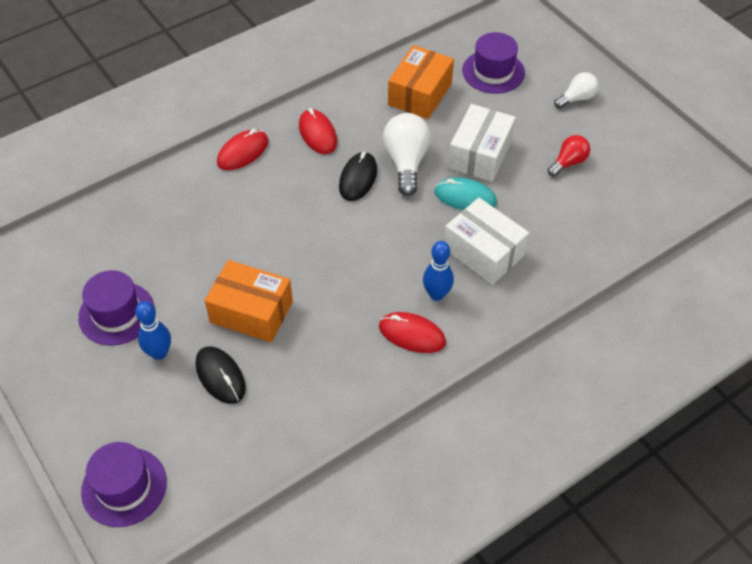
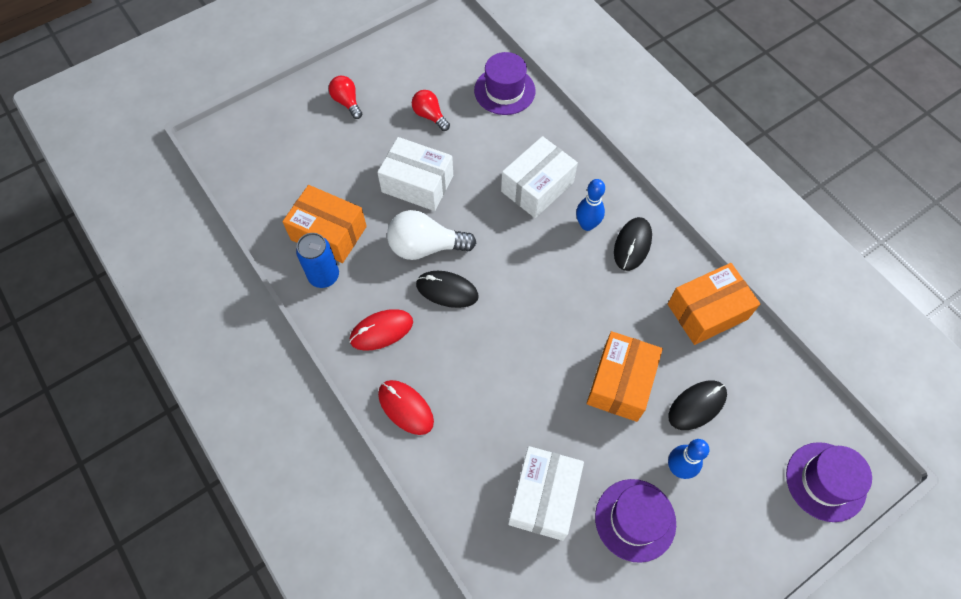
camera: 90 degrees left, 10 degrees up
(149, 246) = (544, 497): none -> white box
(327, 399) = (707, 311): none -> orange box
(374, 94) = (324, 276): none -> blue can
(412, 334) = (632, 245): red mouse -> black mouse
(465, 197) = (472, 198): turquoise mouse -> none
(493, 72) = (302, 167): purple hat -> purple hat (504, 91)
(576, 98) = (347, 102): white light bulb -> red light bulb

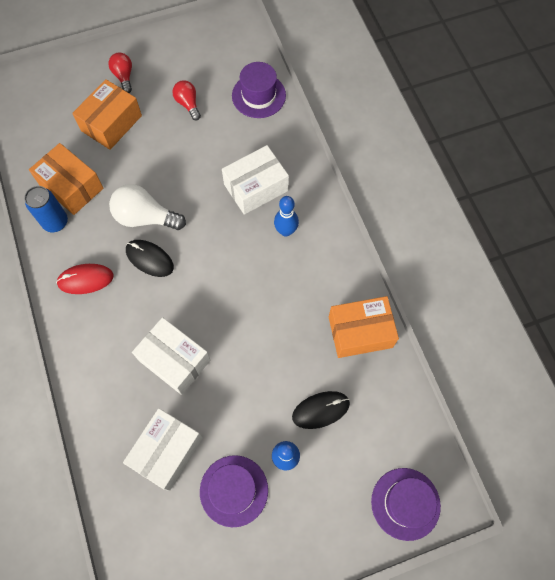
camera: 15 degrees right, 5 degrees up
(405, 408) = (83, 348): red mouse -> none
(417, 184) = (157, 161): white box -> white box (174, 360)
(620, 383) = (264, 374): orange box -> orange box (111, 123)
(632, 245) = (318, 258): black mouse -> none

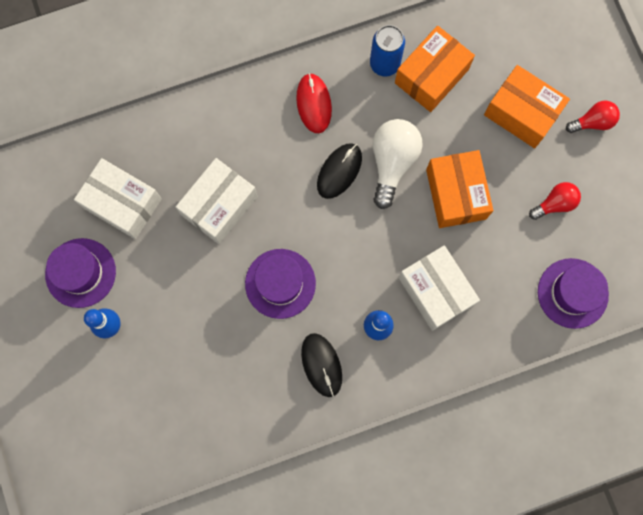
camera: 90 degrees right, 10 degrees up
(320, 410) = (160, 365): black mouse -> black mouse (321, 365)
(360, 332) = (248, 413): orange box -> orange box (456, 194)
(405, 503) = (58, 453): purple hat -> purple hat (280, 283)

